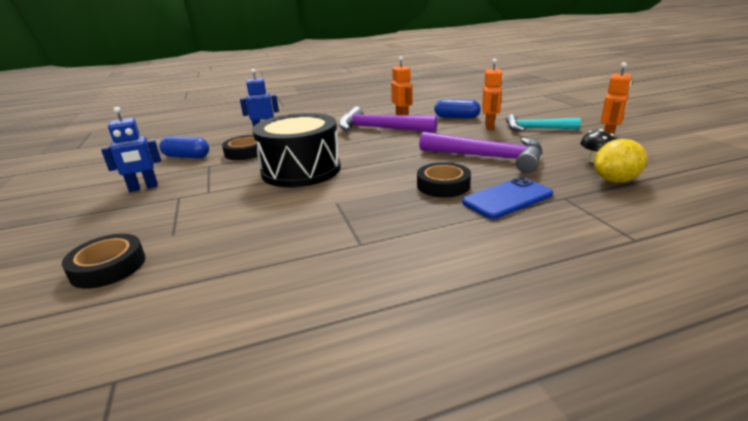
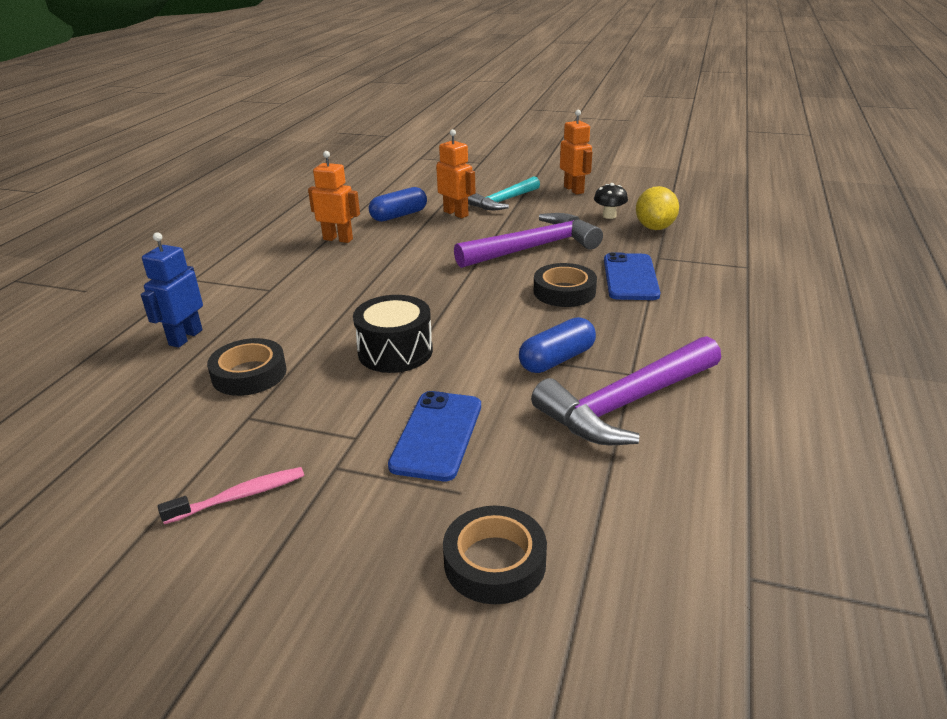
camera: 55 degrees left, 5 degrees up
(143, 187) = (240, 496): blue robot -> pink toothbrush
(186, 156) = (164, 430): blue capsule -> blue capsule (557, 359)
(225, 209) = (437, 435): none -> blue phone
(301, 170) = (395, 351): black drum -> black drum, size x0.63
(380, 129) = (347, 263): purple hammer -> purple hammer (626, 403)

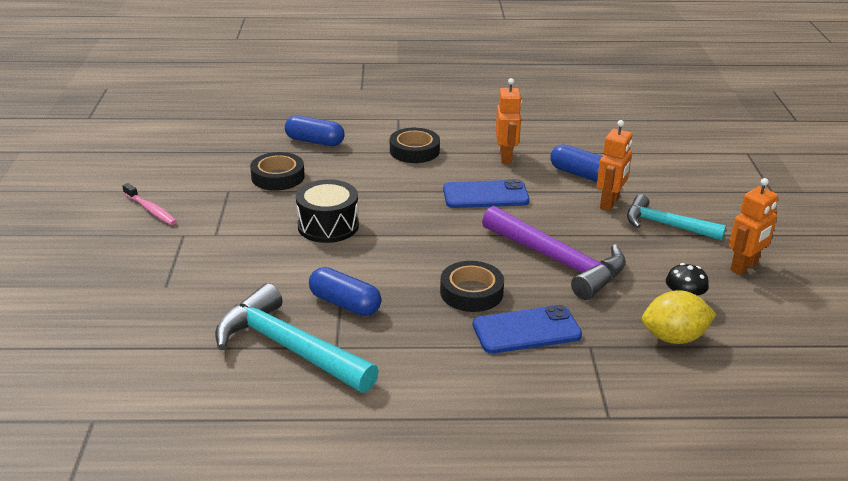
camera: 70 degrees right, 0 degrees up
(185, 337) = (315, 141): blue robot -> blue capsule
(437, 435) = (225, 265): blue phone -> blue phone (485, 195)
(494, 562) = (102, 310): black tape -> black tape (414, 151)
(626, 403) = (289, 347): purple hammer -> turquoise hammer

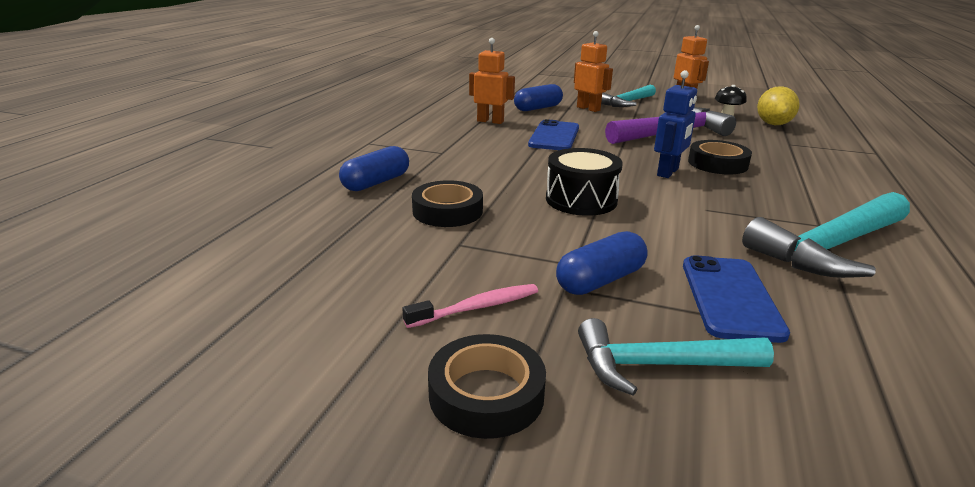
camera: 70 degrees left, 5 degrees down
(106, 271) = (659, 365): none -> turquoise hammer
(345, 304) = (740, 211): blue capsule -> blue capsule (600, 280)
(414, 151) = (447, 146): black tape -> black tape (486, 394)
(423, 264) = (668, 172): none -> blue robot
(526, 330) = (773, 156): blue phone -> blue phone (730, 298)

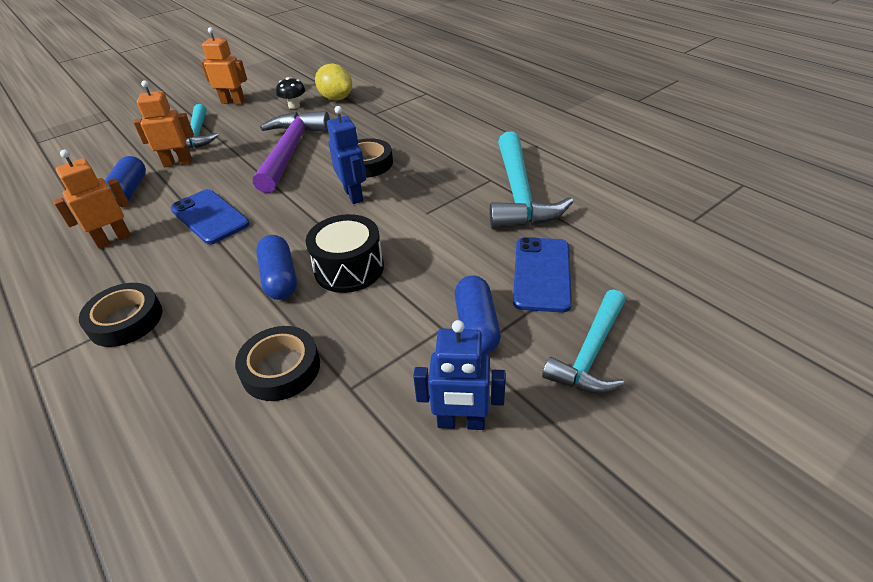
camera: 55 degrees left, 15 degrees up
(376, 182) = (152, 402): blue capsule -> blue capsule (280, 278)
(477, 307) = (461, 422): pink toothbrush -> blue robot
(486, 394) = (573, 469): black tape -> black tape (125, 320)
(730, 298) = (542, 274): blue phone -> blue phone turned 60 degrees clockwise

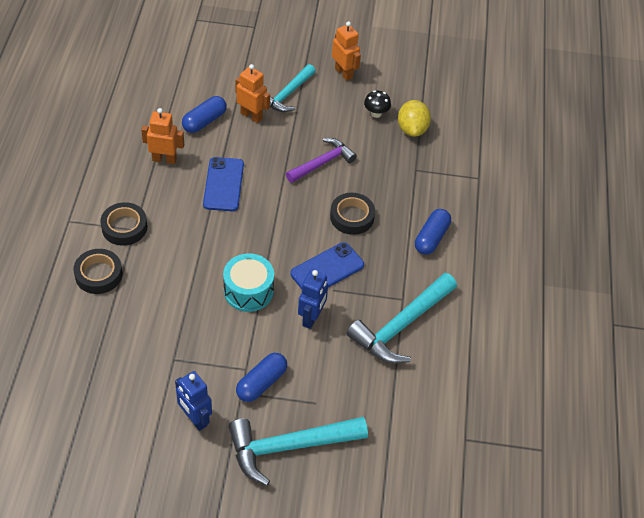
camera: 40 degrees right, 10 degrees up
(280, 278) = (211, 265): blue capsule -> blue capsule (431, 238)
(281, 368) = (158, 321): black tape -> black tape (98, 274)
(290, 151) = (322, 163): purple hammer -> purple hammer, size x0.65
(349, 268) = (248, 291): black drum -> turquoise drum
(354, 195) = (312, 238): blue robot -> blue robot (311, 318)
(542, 274) = (332, 387): blue phone -> blue phone (327, 269)
(590, 353) = (289, 446): turquoise hammer -> turquoise hammer, size x1.53

